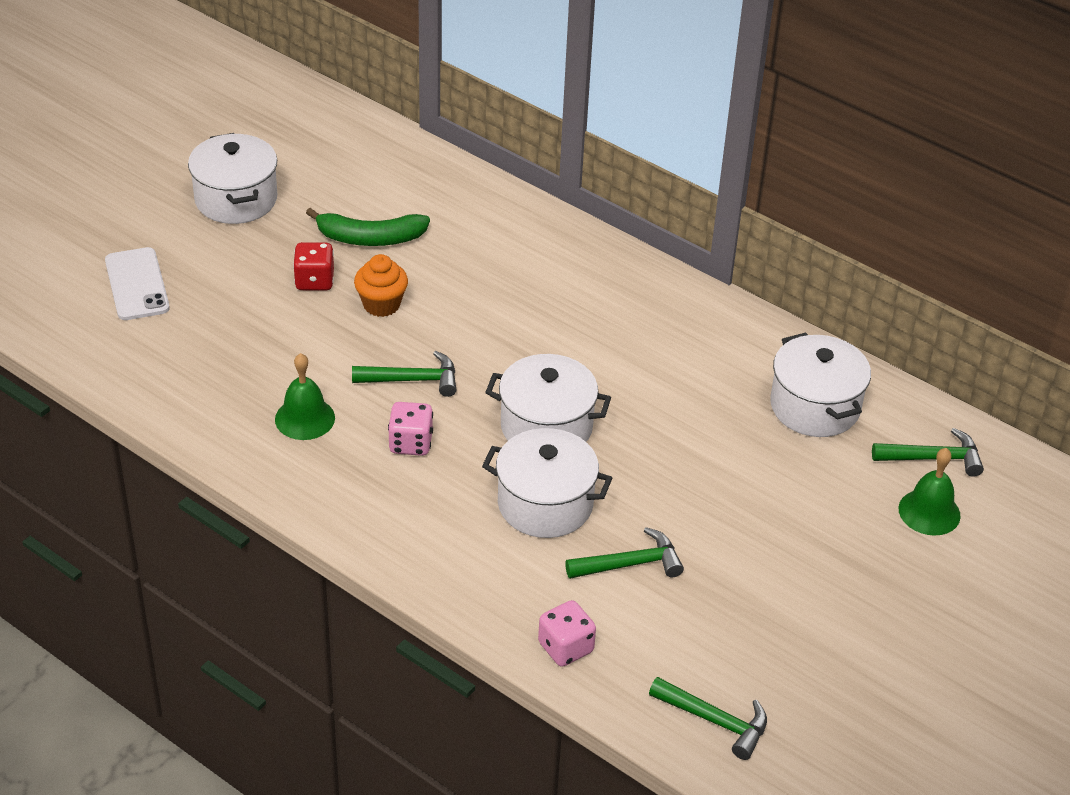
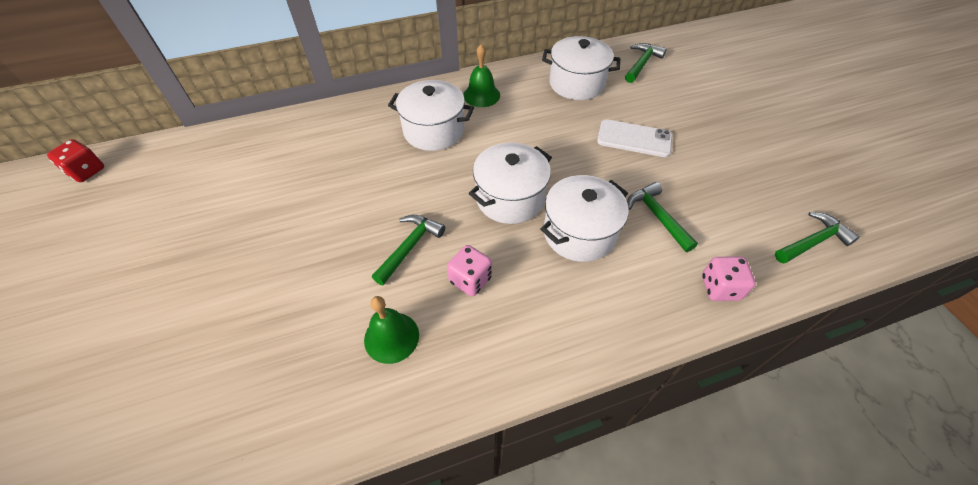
camera: 55 degrees left, 10 degrees up
(137, 284) = (121, 389): white phone -> white phone (634, 139)
(236, 199) = (118, 261): white pot -> white pot (433, 131)
(314, 281) = (257, 255): red dice -> red dice (87, 171)
(370, 238) = (252, 201): green banana -> none
(381, 304) = (321, 228): orange cupcake -> none
(630, 564) = (657, 216): green hammer -> green hammer turned 45 degrees counterclockwise
(929, 512) = (679, 82): green bell -> green bell (481, 95)

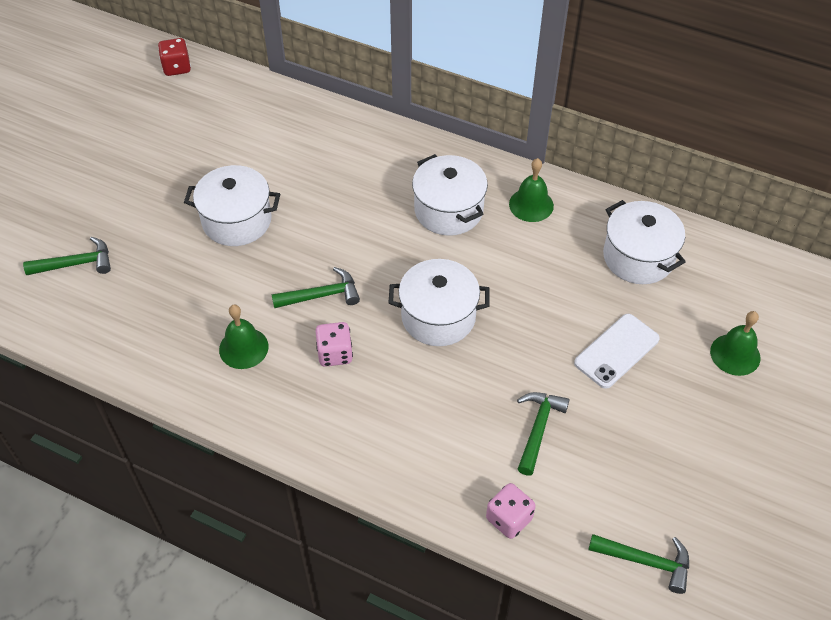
camera: 45 degrees right, 0 degrees up
(579, 233) = (456, 387): white pot -> white pot (237, 220)
(634, 139) = (616, 351): white phone -> white phone turned 75 degrees clockwise
(642, 64) = (740, 285): green hammer -> green hammer (76, 264)
(688, 97) = (735, 354): none -> green bell

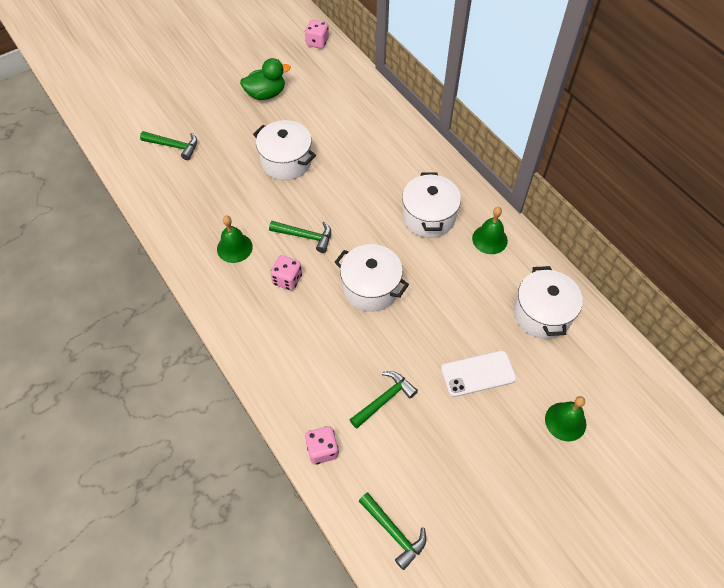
camera: 30 degrees right, 5 degrees up
(154, 153) = (266, 94): none -> green duck
(177, 67) = (317, 42): red dice -> pink dice

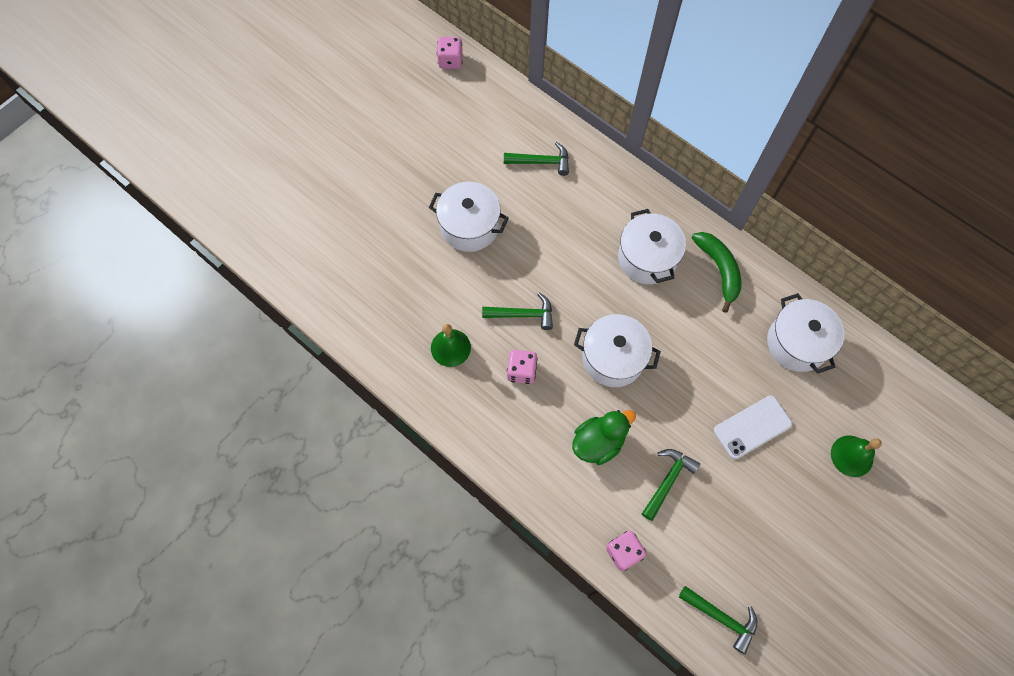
camera: 15 degrees left, 10 degrees up
(174, 146) = (334, 237): green hammer -> green hammer (541, 162)
(266, 94) = (415, 144): green duck -> green duck (598, 442)
(489, 239) = (719, 269): green bell -> green banana

